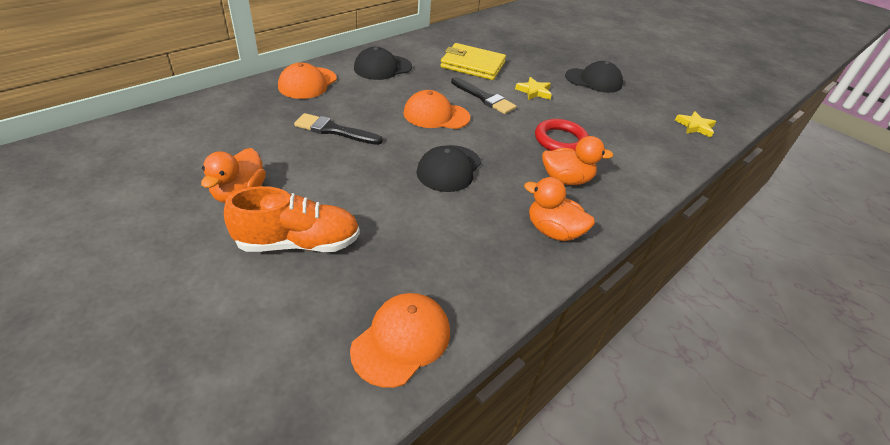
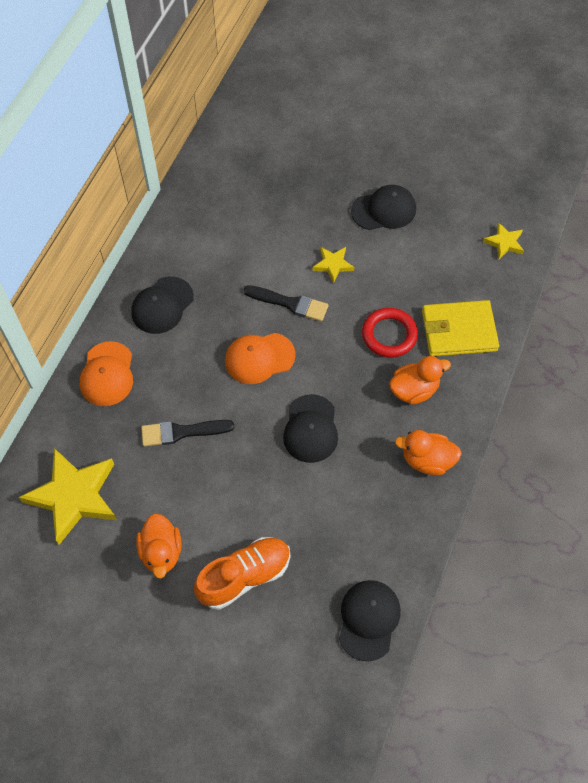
camera: 20 degrees left, 20 degrees up
(207, 132) = (74, 496): none -> yellow star
(401, 340) = (368, 620): orange cap -> black cap
(472, 65) = (250, 248): yellow wallet -> yellow wallet (458, 331)

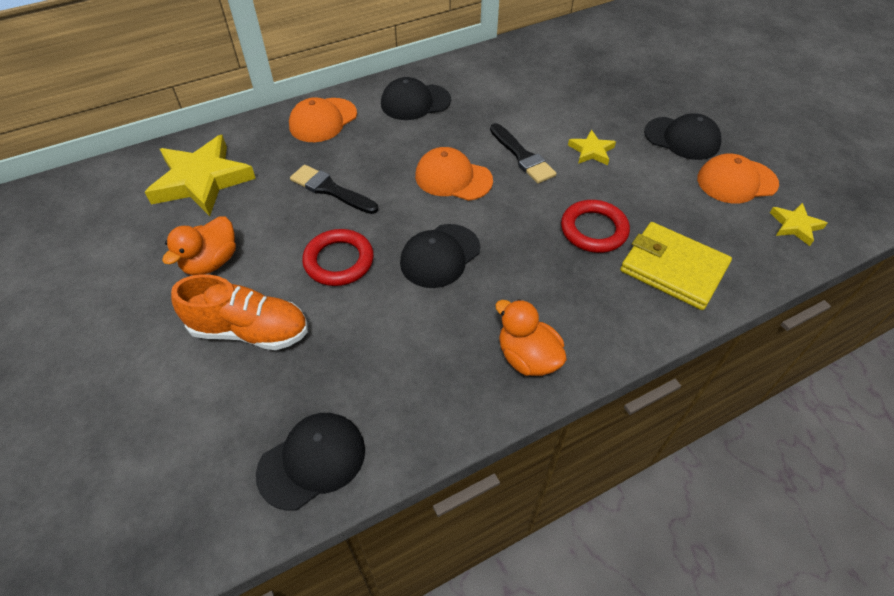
camera: 40 degrees right, 10 degrees down
(248, 483) = (339, 261): none -> red ring
(414, 390) = (575, 288): orange duck -> none
(445, 227) = (736, 181): none -> orange cap

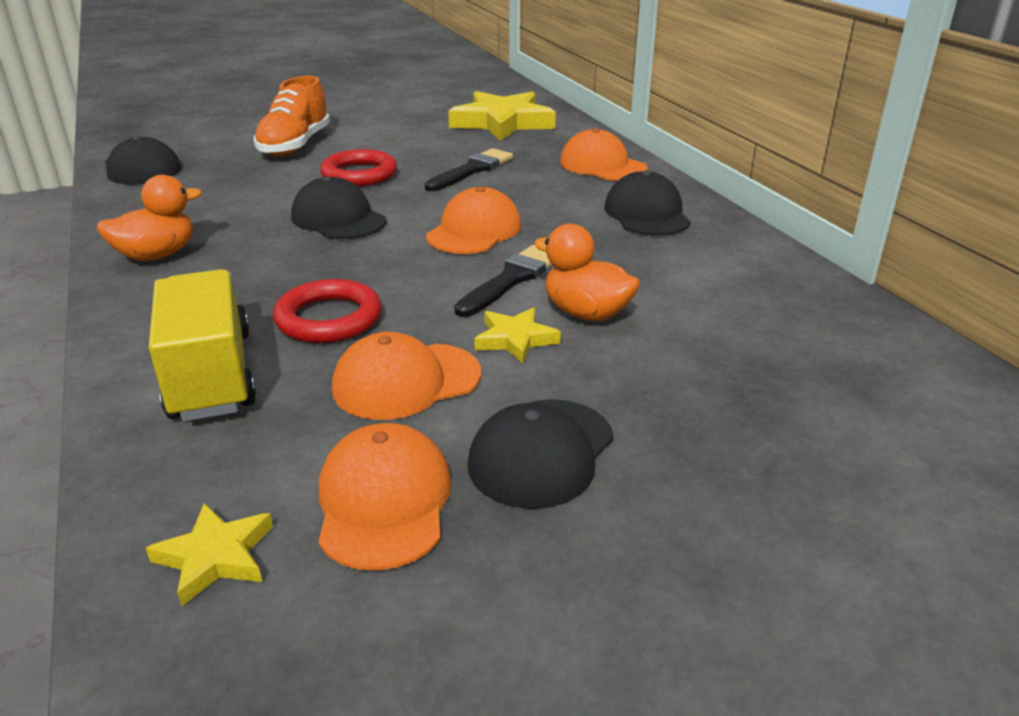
camera: 95 degrees right, 20 degrees down
(211, 262) = (386, 131): orange duck -> orange duck (586, 313)
(522, 156) = (511, 279): black brush -> black brush turned 150 degrees clockwise
(646, 187) = (406, 381): none -> orange cap
(673, 268) = (211, 375): yellow wallet -> yellow truck

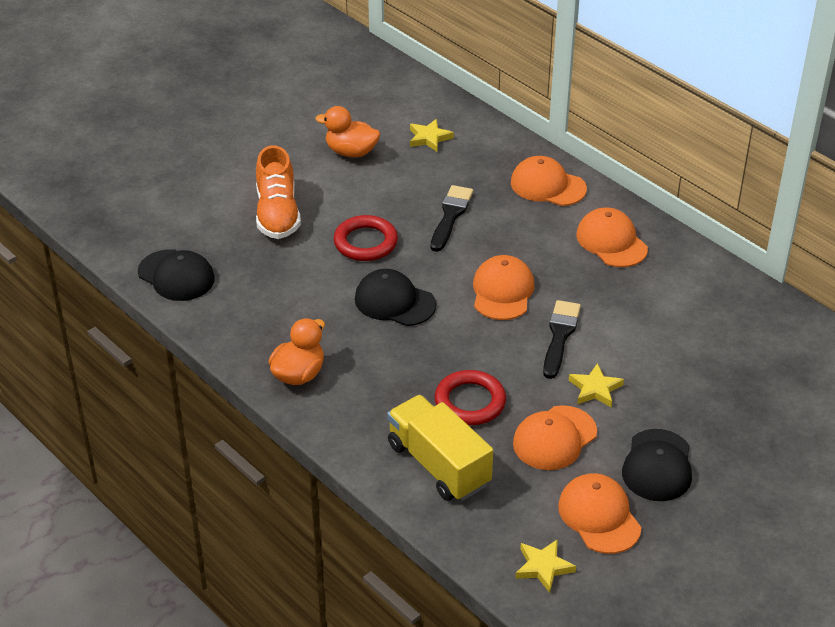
camera: 20 degrees left, 10 degrees up
(502, 123) = (429, 138): yellow star -> yellow star, size x0.48
(586, 313) = (624, 355): orange duck -> orange duck (351, 152)
(647, 214) = (611, 241): black cap -> orange cap

